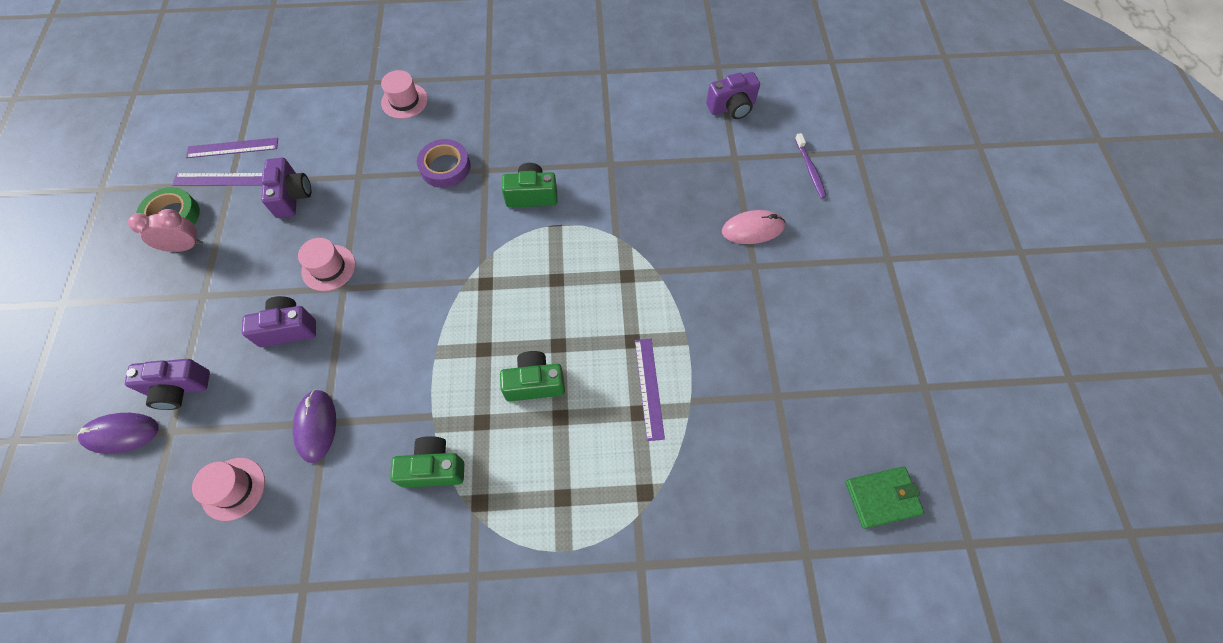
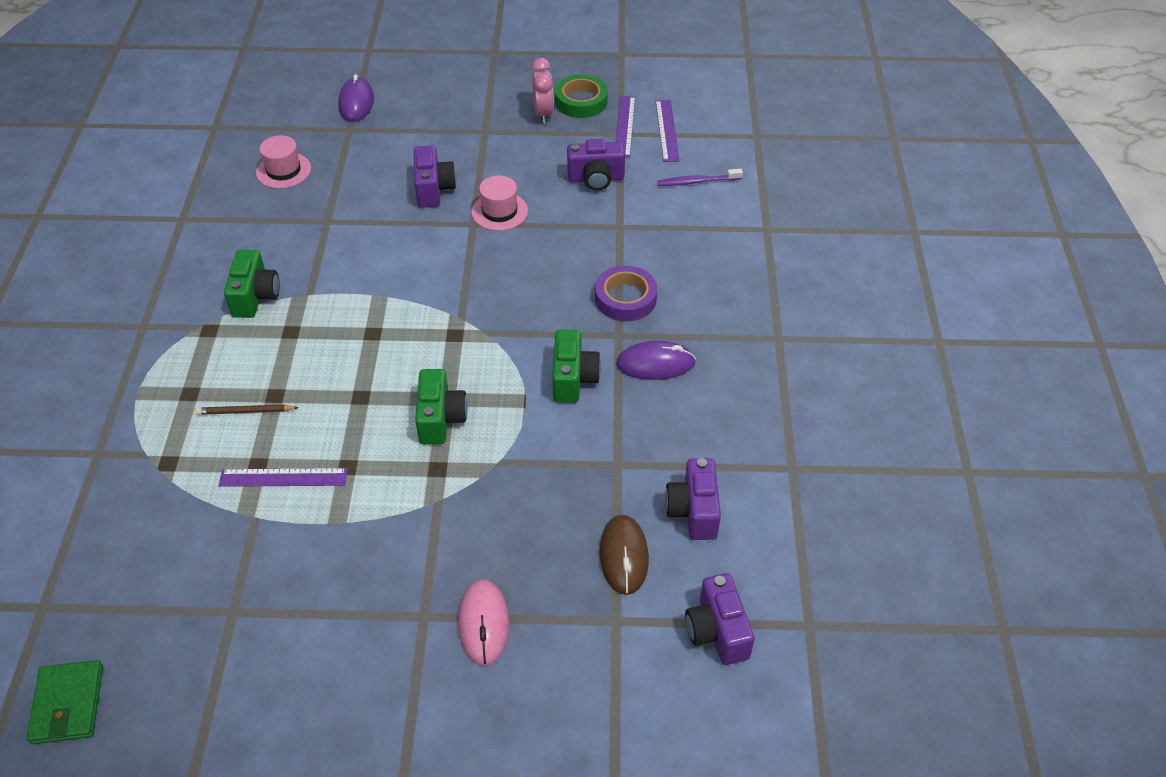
camera: 95 degrees right, 15 degrees down
(179, 388) = (389, 128): purple camera -> purple camera (693, 511)
(316, 426) = (325, 215): purple mouse -> purple mouse (655, 364)
(404, 101) = (734, 259): pink hat -> none
(534, 383) = (320, 374): green camera -> green camera (440, 419)
(581, 438) = (245, 412): none -> brown pencil
(686, 156) = (624, 556): none -> brown mouse
(810, 169) = (583, 726): purple toothbrush -> purple toothbrush (697, 181)

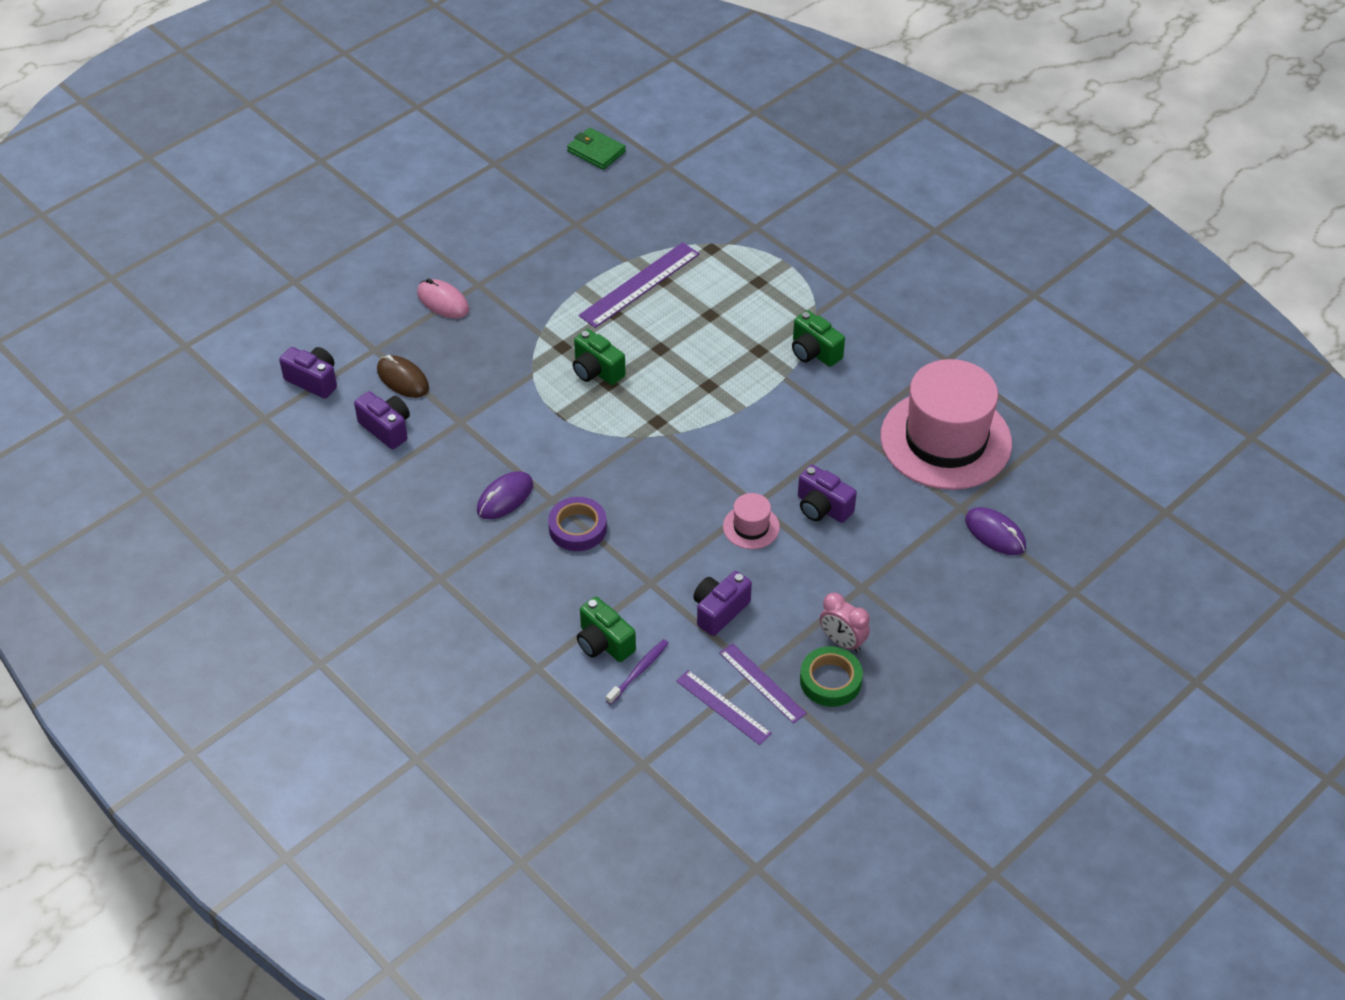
camera: 135 degrees right, 0 degrees up
(245, 412) = (712, 296): brown pencil -> none
(283, 170) = (945, 440): pink hat -> pink hat, size x2.40
(283, 477) = (640, 285): purple ruler -> purple ruler, size x1.58
(573, 379) = (546, 450): green camera -> green camera (604, 643)

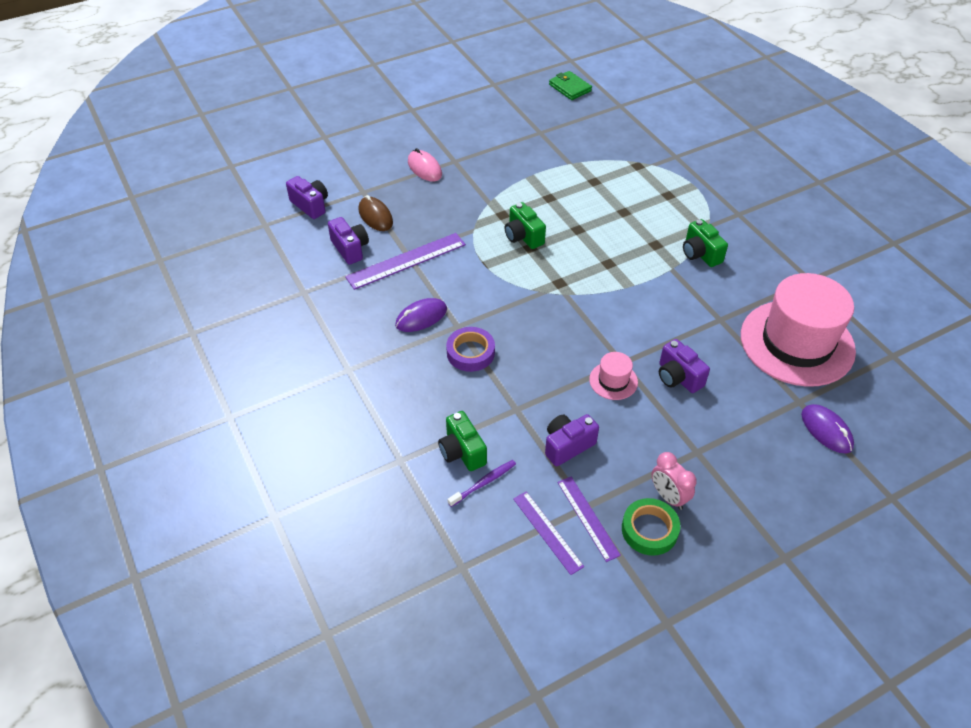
camera: 15 degrees right, 0 degrees up
(640, 285) = (575, 181): purple ruler -> purple ruler (406, 261)

